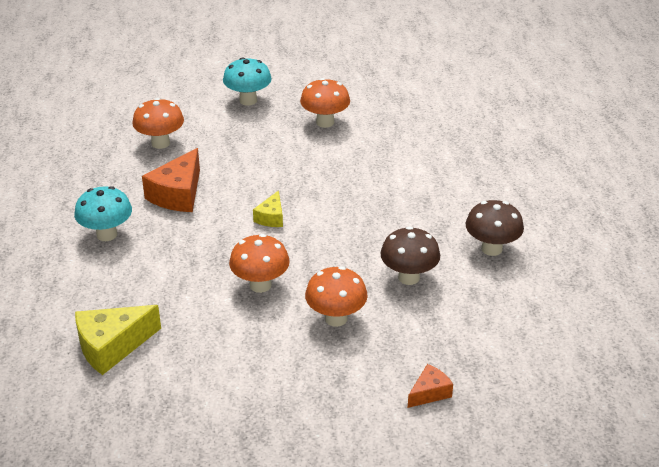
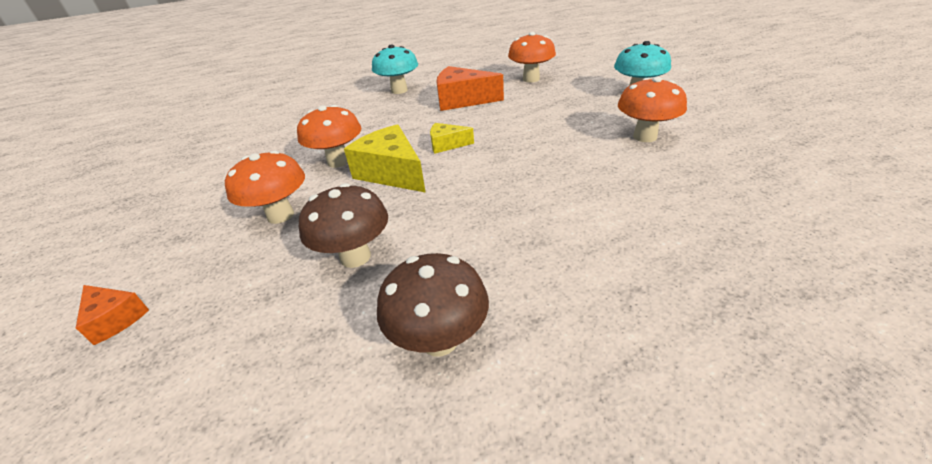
camera: 80 degrees right, 0 degrees up
(112, 346) = (265, 122): yellow cheese -> yellow cheese (392, 173)

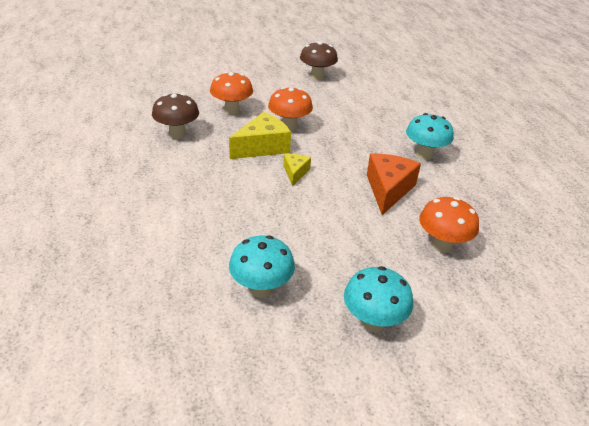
camera: 90 degrees right, 0 degrees up
(115, 319) = (174, 81): orange cheese -> none
(439, 340) = (102, 155): brown mushroom -> brown mushroom (317, 77)
(645, 136) = (261, 289): orange mushroom -> turquoise mushroom

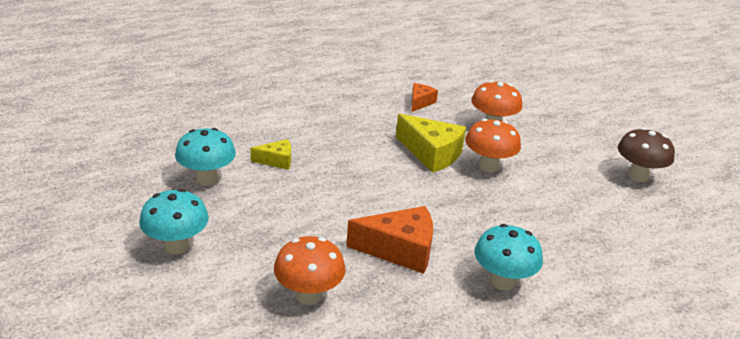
camera: 75 degrees right, 5 degrees down
(177, 134) = (420, 102): brown mushroom -> orange cheese
(295, 173) = (395, 180): yellow cheese -> yellow cheese (277, 161)

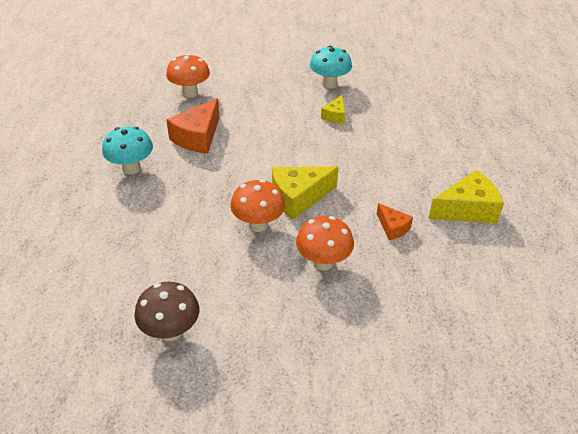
camera: 120 degrees right, 10 degrees up
(176, 246) = (267, 62): turquoise mushroom -> none
(365, 74) = (467, 209): none -> yellow cheese

